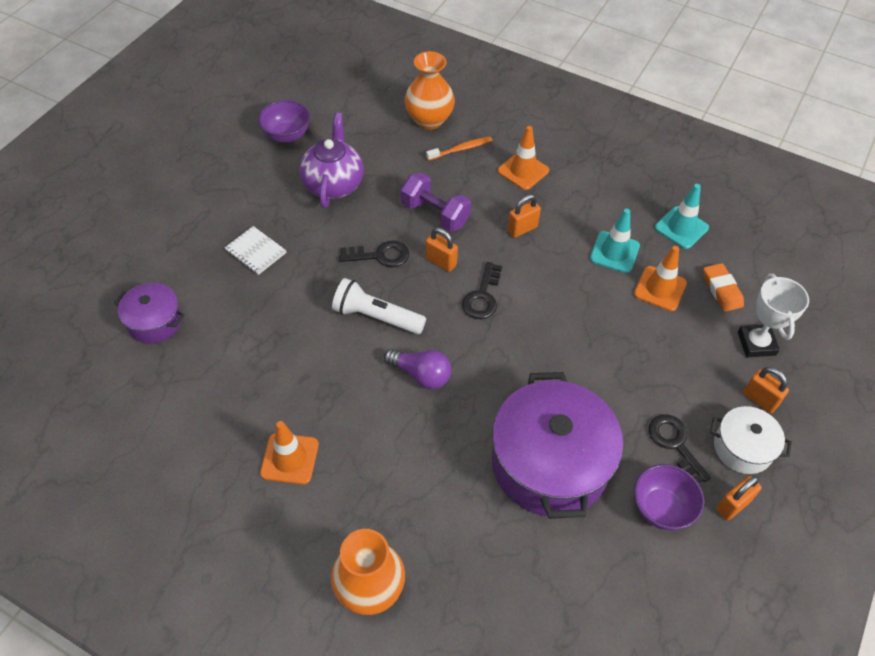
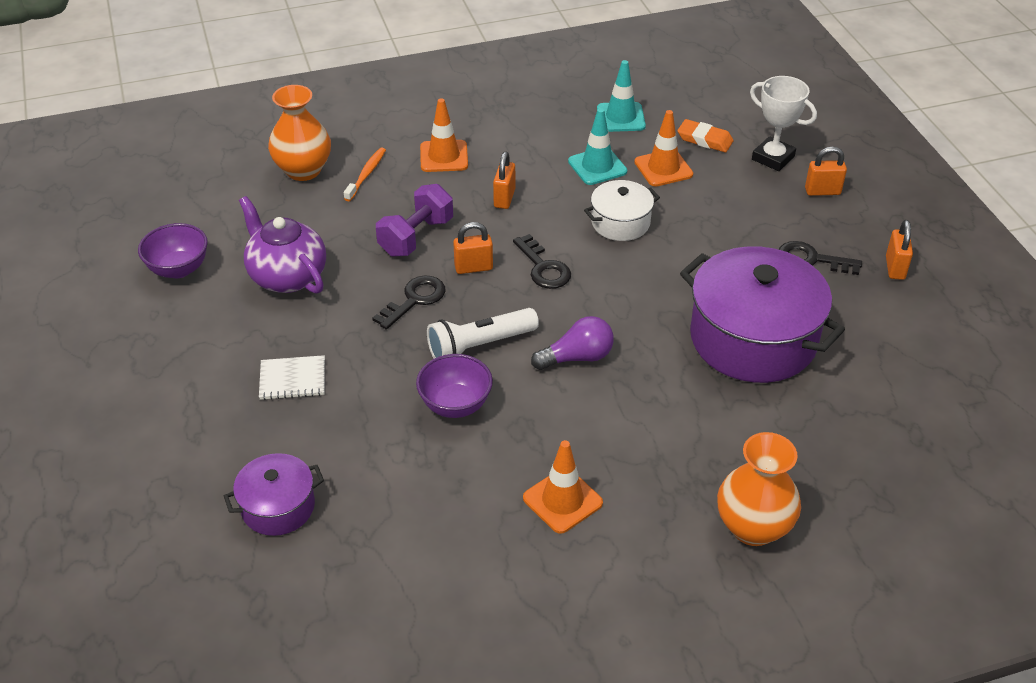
camera: 45 degrees left, 10 degrees down
(435, 214) = (416, 237): purple dumbbell -> purple dumbbell turned 45 degrees counterclockwise
(661, 508) = (858, 306): purple bowl -> purple bowl (455, 405)
(742, 448) = (853, 229): white pot -> white pot (620, 223)

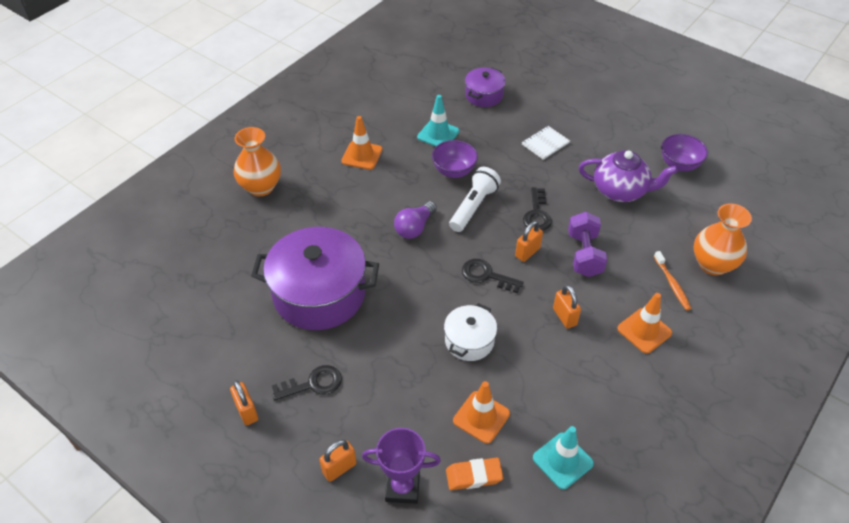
camera: 145 degrees right, 5 degrees up
(597, 166) = (531, 388): turquoise traffic cone -> turquoise traffic cone (438, 134)
(773, 158) = (402, 487): white trophy -> purple trophy

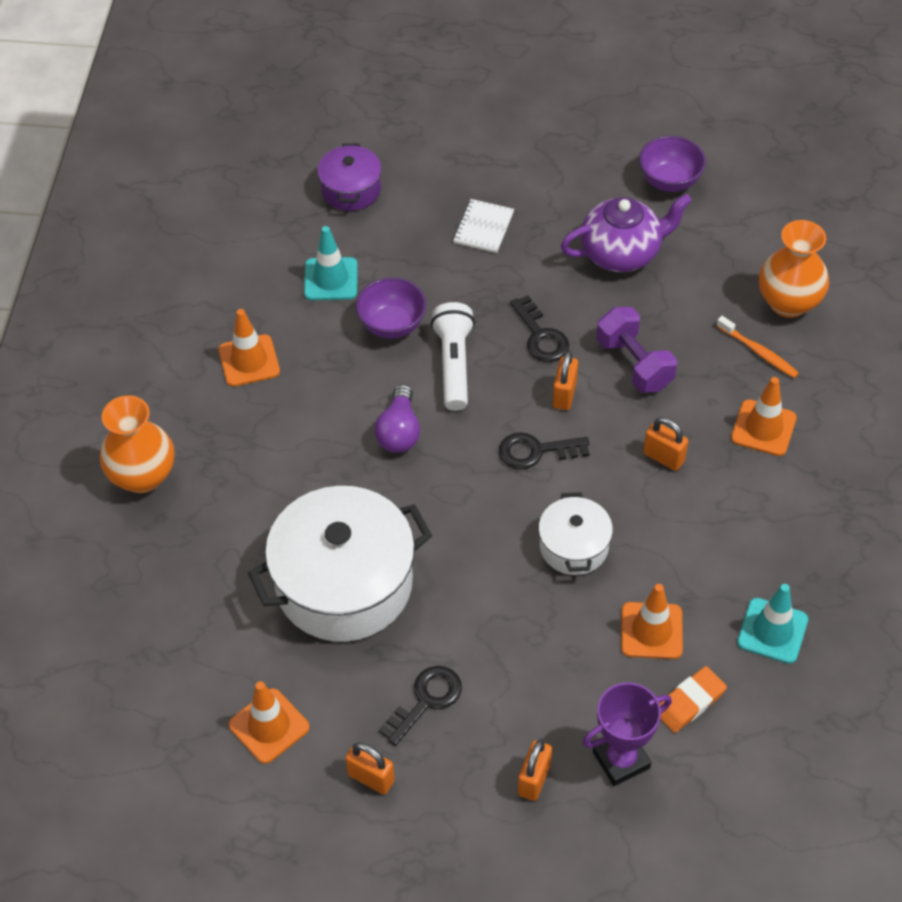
camera: 30 degrees left, 5 degrees up
(216, 350) = (269, 726): none -> orange traffic cone
(319, 294) = (344, 584): purple pot -> white pot

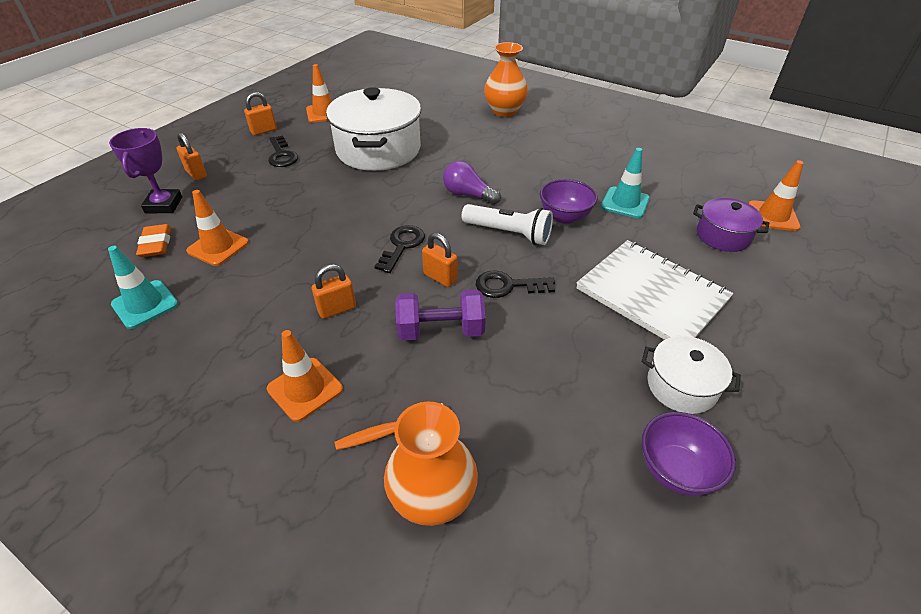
camera: 115 degrees right, 10 degrees down
(249, 361) = (567, 157): orange traffic cone -> orange traffic cone (773, 216)
(483, 227) = (651, 294): white notebook -> white notebook, size x2.12
(574, 546) = (312, 236): white pot -> white pot (681, 386)
(622, 253) = (579, 377): purple teapot -> none

